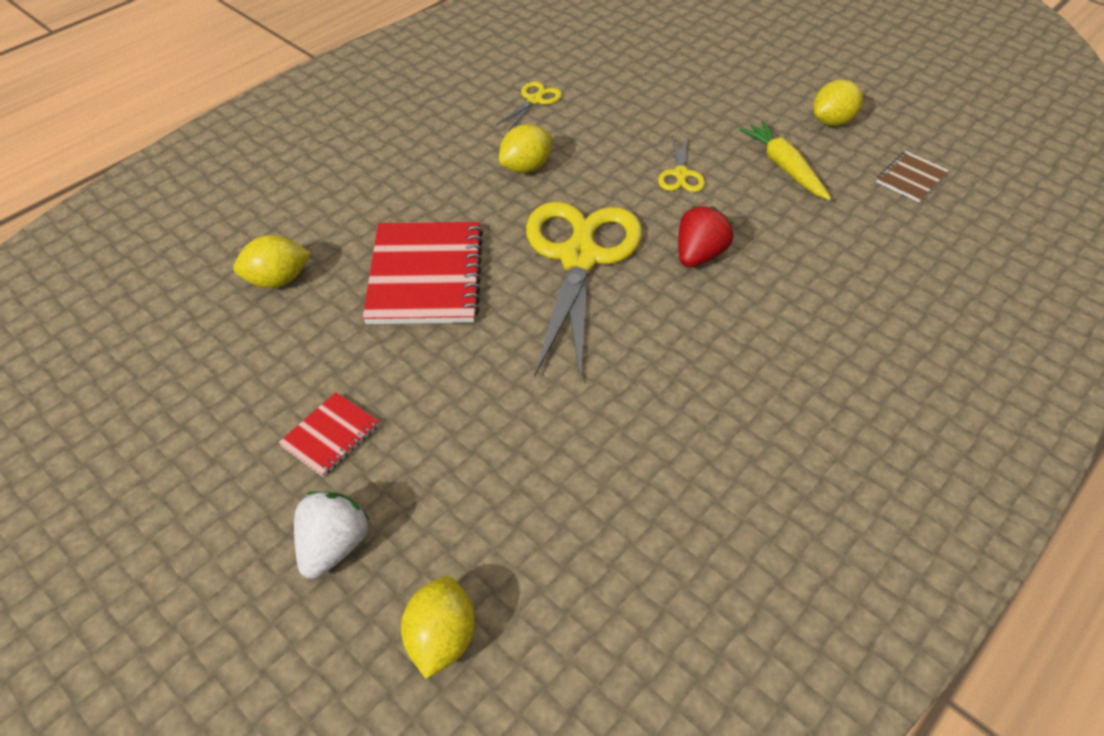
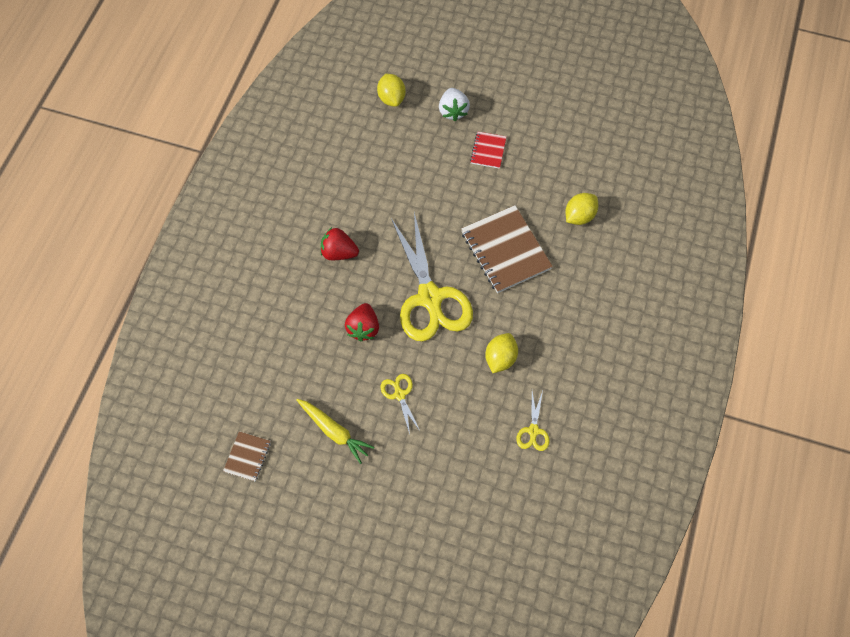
camera: 155 degrees right, 15 degrees up
(425, 276) = (505, 250): red notebook -> brown notebook
(697, 366) = (339, 252): none -> red strawberry
(832, 121) = (312, 501): yellow lemon -> none

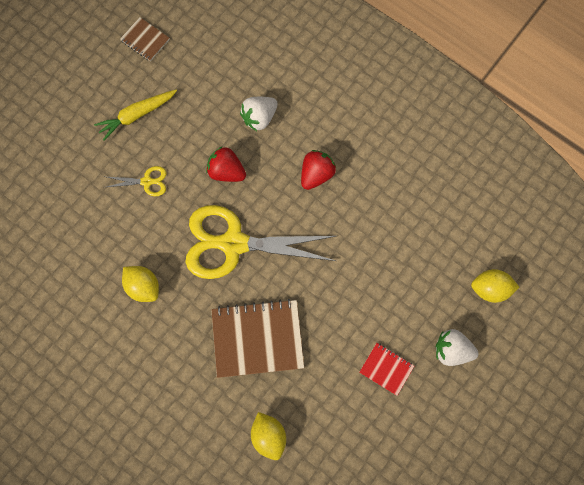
camera: 110 degrees right, 10 degrees up
(299, 318) = (259, 117): none -> white strawberry
(533, 431) = (60, 288): yellow scissors -> none

